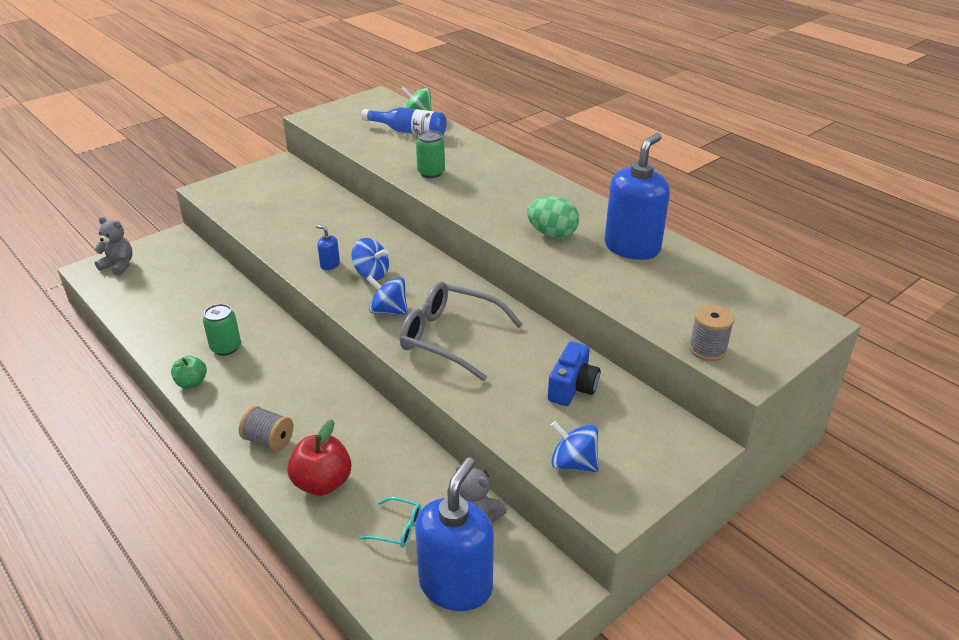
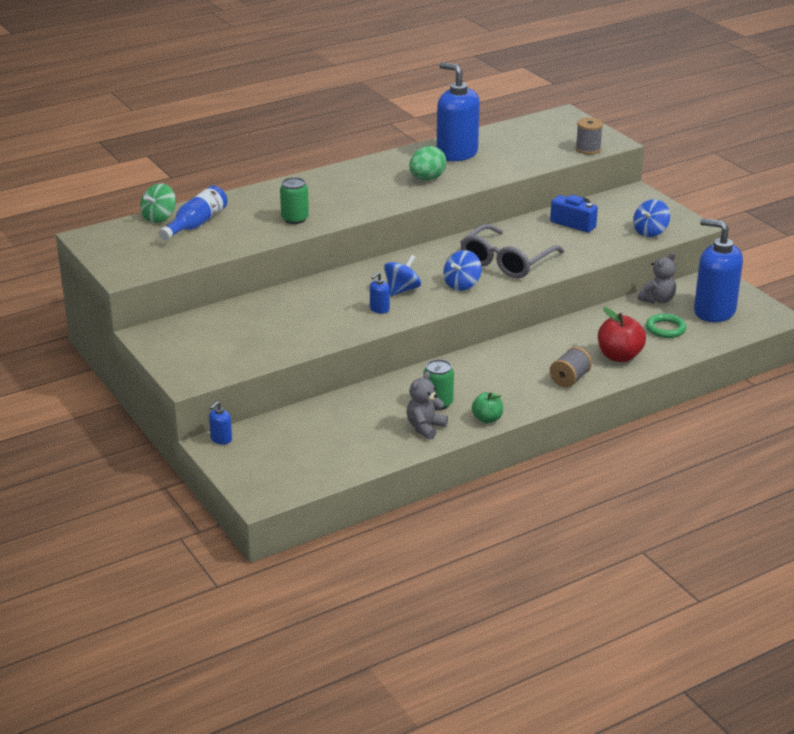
camera: 80 degrees left, 5 degrees down
(118, 266) = (261, 478): grey teddy bear -> grey teddy bear (425, 427)
(181, 240) = (221, 439): none -> blue soap dispenser
(397, 528) = (665, 329): turquoise glasses -> green ring

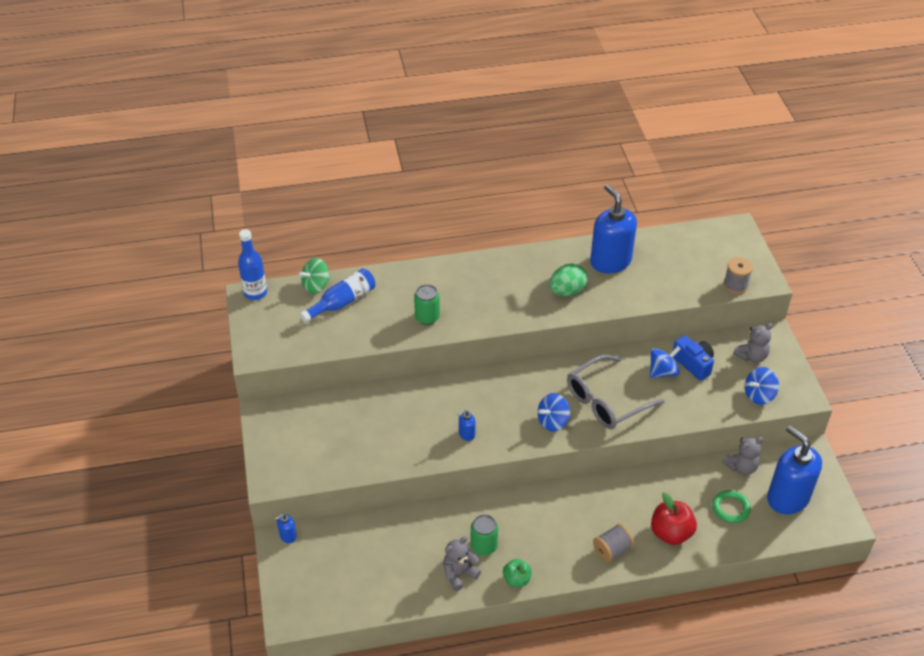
camera: 20 degrees right, 15 degrees up
(94, 233) = (255, 293): none -> blue bottle
(402, 290) = (497, 414): blue spinning top -> blue spinning top (662, 372)
(626, 209) = (751, 356): none -> grey teddy bear

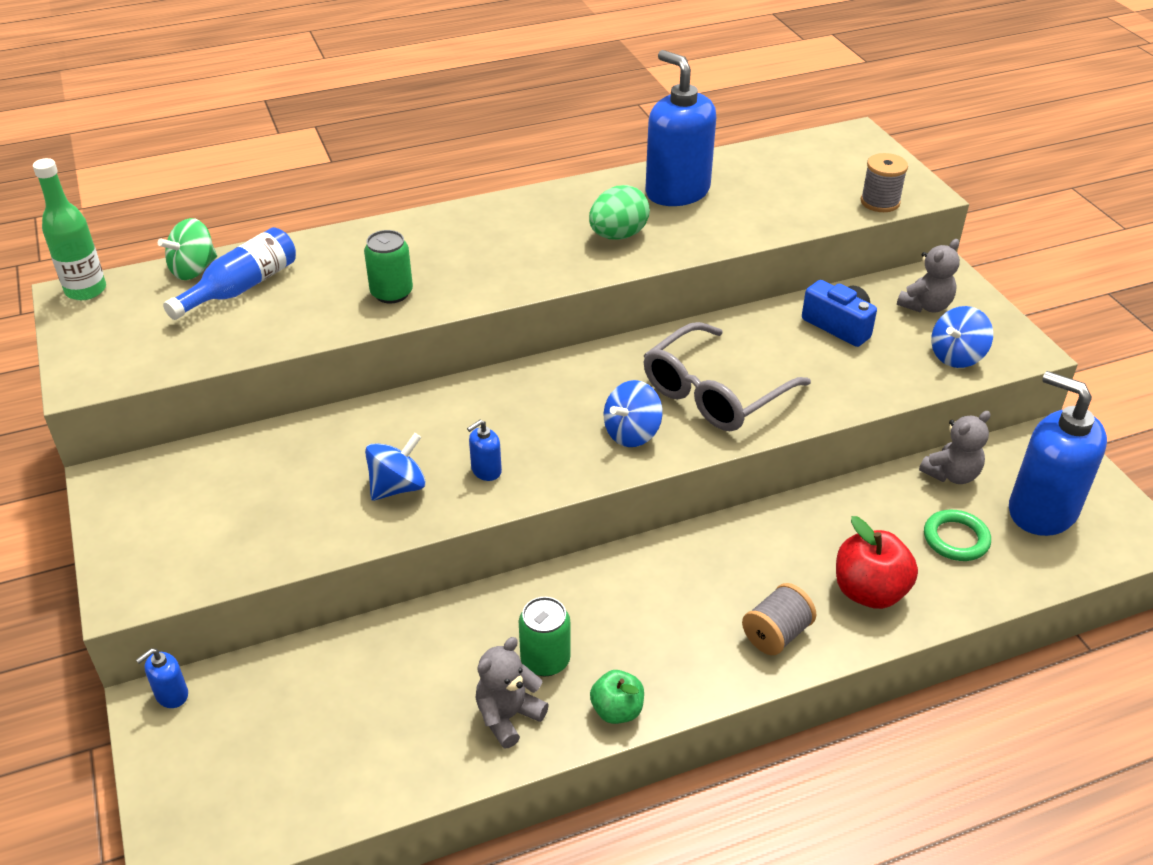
camera: 10 degrees left, 5 degrees down
(255, 293) = (86, 290): blue bottle -> green bottle
(662, 372) = (794, 342): blue spinning top -> blue spinning top (398, 487)

